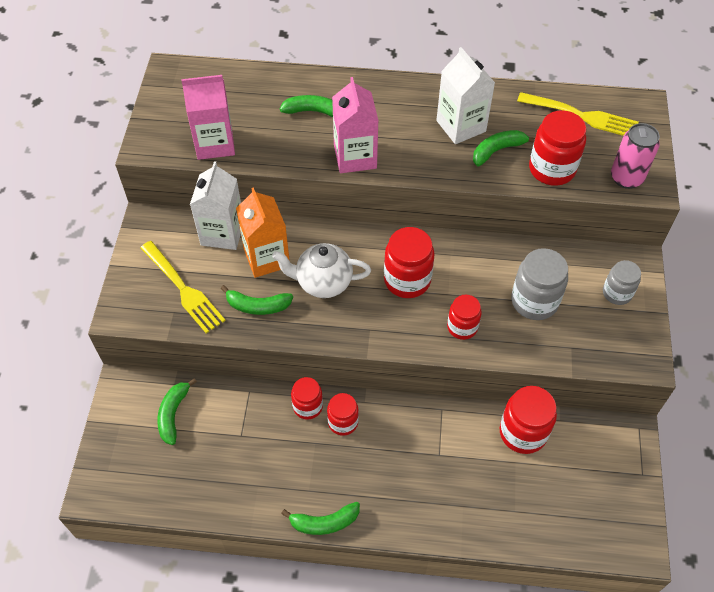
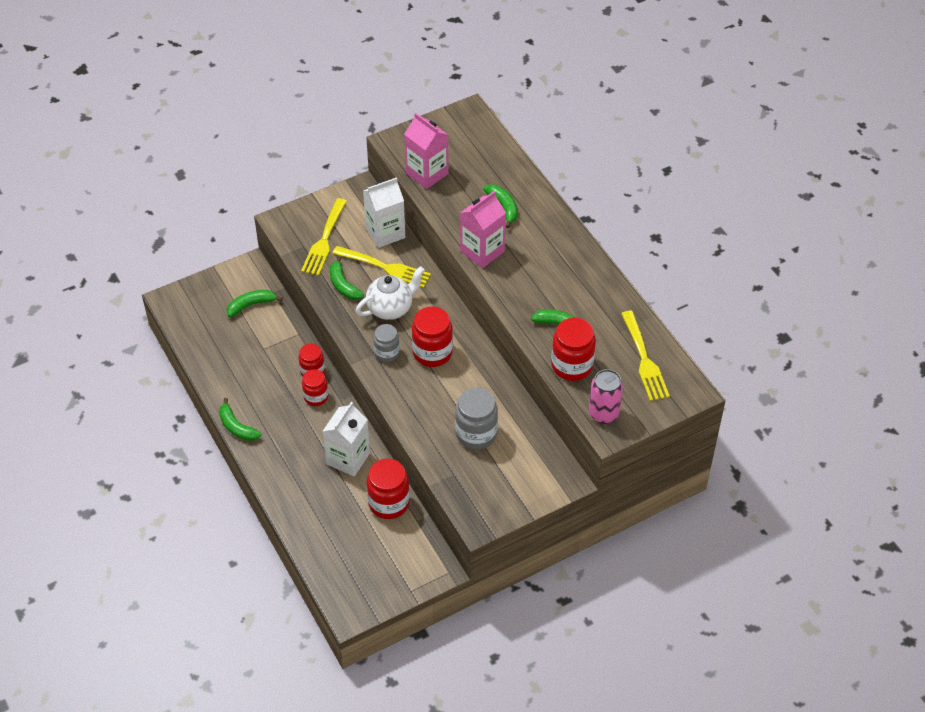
camera: 55 degrees right, 5 degrees down
(266, 258) = (385, 267): orange carton -> yellow fork
(323, 283) = (391, 308): white teapot -> white teapot turned 90 degrees clockwise
(461, 126) = (566, 294): white carton -> white carton (348, 458)
(462, 327) = (418, 403): red jar -> none
(617, 293) = (526, 480): grey jar -> grey jar (387, 353)

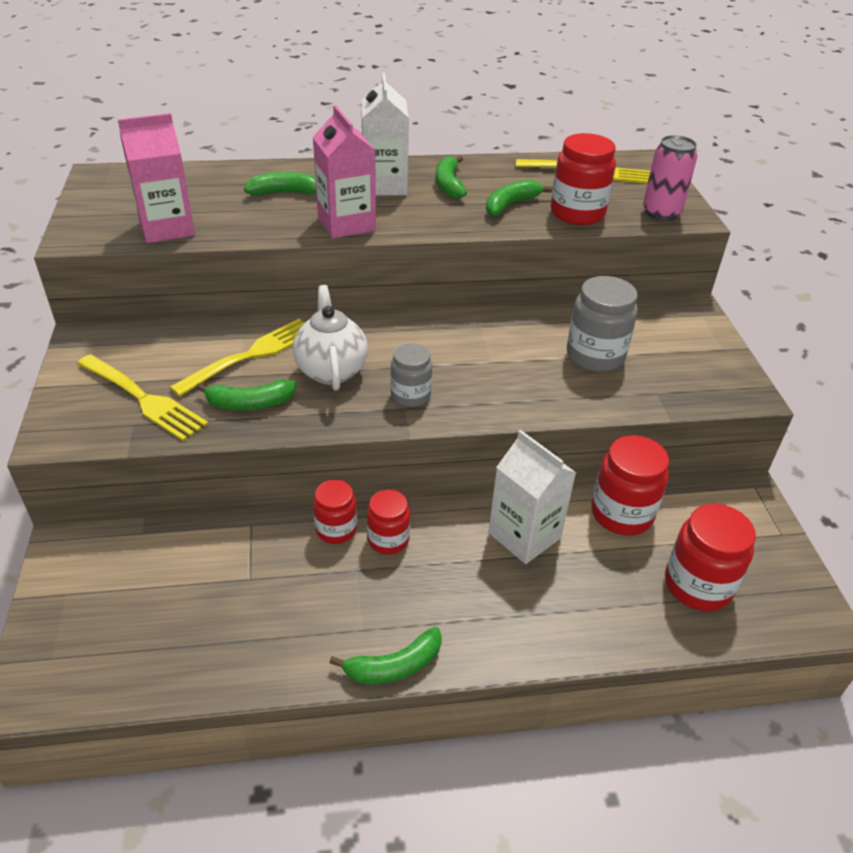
camera: 70 degrees left, 10 degrees down
(251, 305) = (145, 569): green banana -> green banana (448, 185)
(385, 233) = (188, 338): white carton -> white carton (384, 185)
(432, 352) = (436, 355): red jar -> red jar (697, 585)

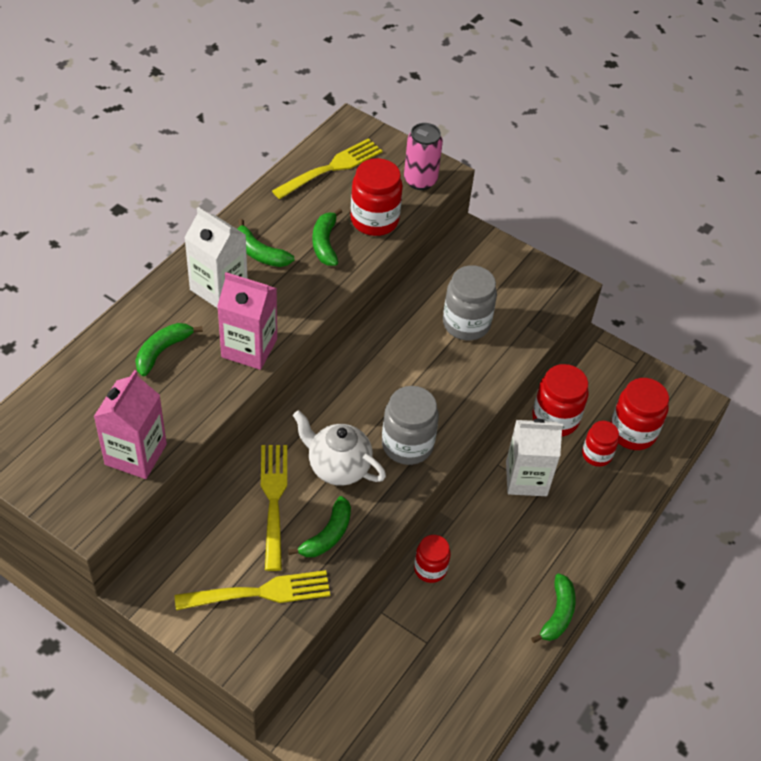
camera: 50 degrees left, 10 degrees up
(388, 539) = (464, 548): red jar -> red jar (596, 454)
(410, 395) = (407, 445): grey jar -> grey jar, size x1.58

